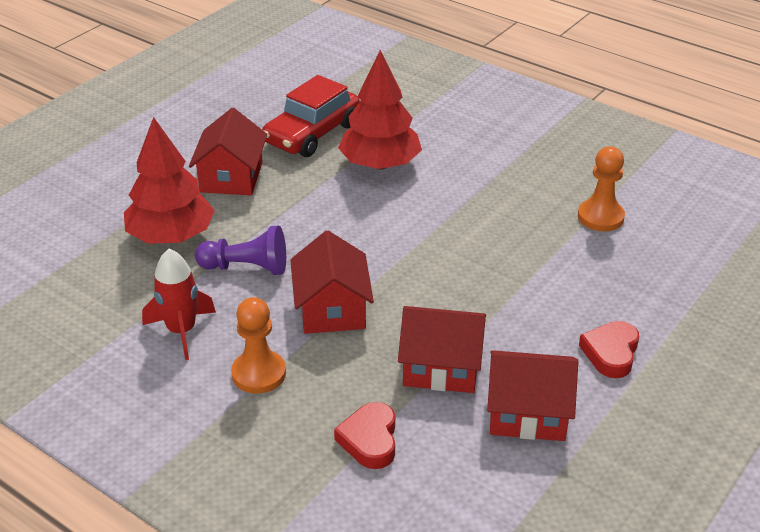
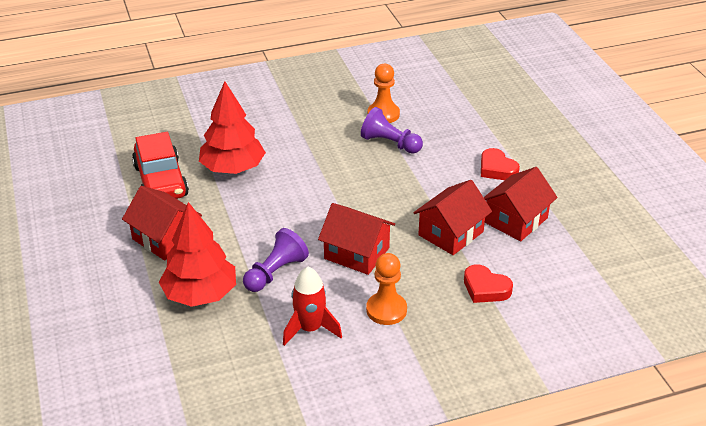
camera: 55 degrees left, 0 degrees up
(552, 246) = (390, 143): none -> purple pawn

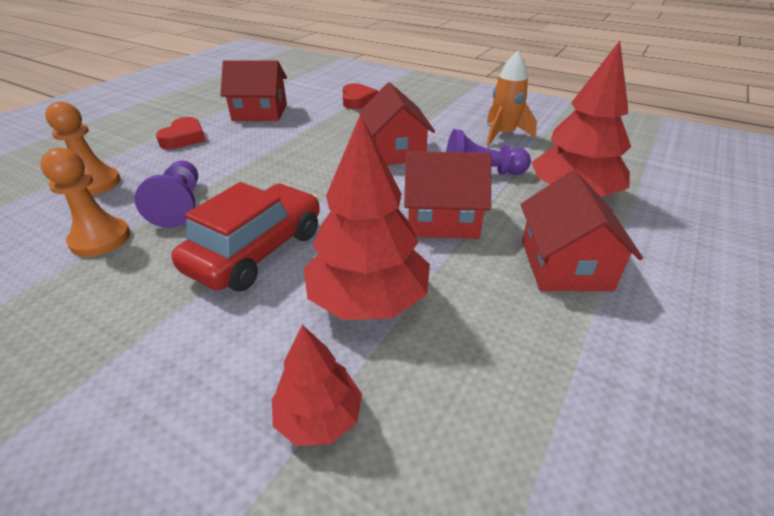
camera: 130 degrees left, 0 degrees up
(161, 181) = (492, 358): red car -> red car (257, 251)
(198, 134) = (319, 417): none -> red tree
(310, 329) = (503, 135): red rocket -> orange rocket
(386, 310) = (435, 119): orange pawn -> orange pawn (95, 183)
(451, 233) = (311, 127): red house -> red house (442, 219)

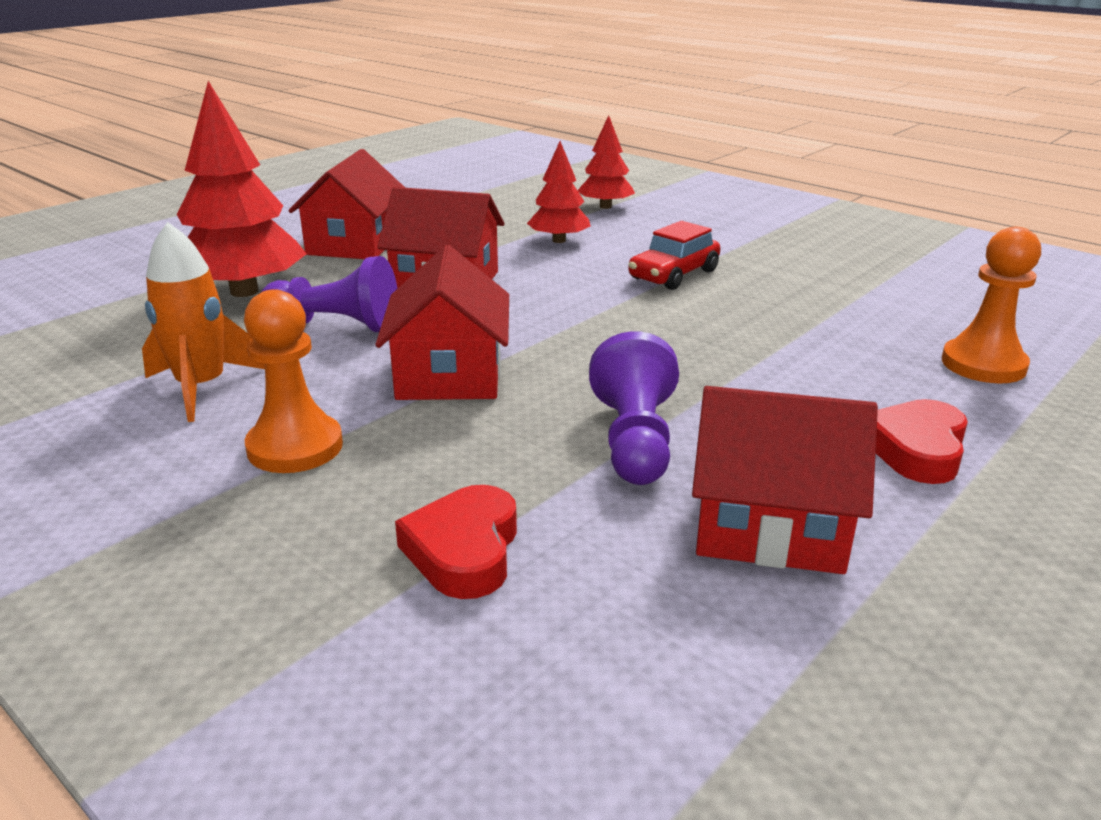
camera: 170 degrees left, 10 degrees down
(100, 239) = (874, 297): orange pawn -> orange pawn (295, 447)
(180, 205) = (803, 323): purple pawn -> purple pawn (634, 441)
(257, 251) = (673, 275): red car -> red car, size x0.63
(368, 299) = (559, 240): red tree -> red tree, size x0.56

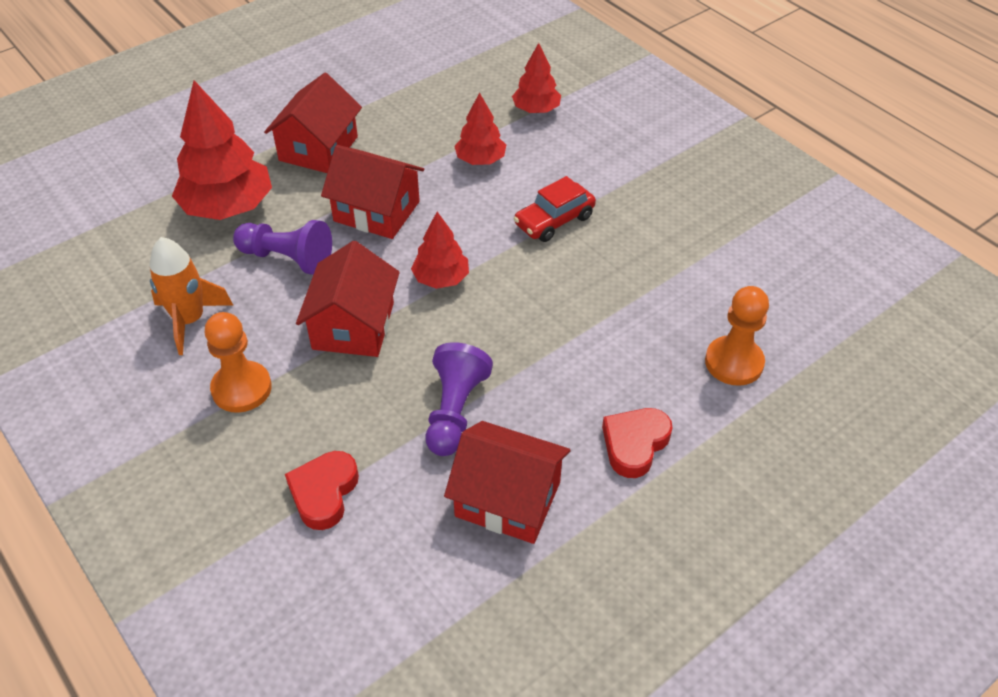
camera: 10 degrees right, 20 degrees up
(554, 326) = (441, 278): none -> red tree

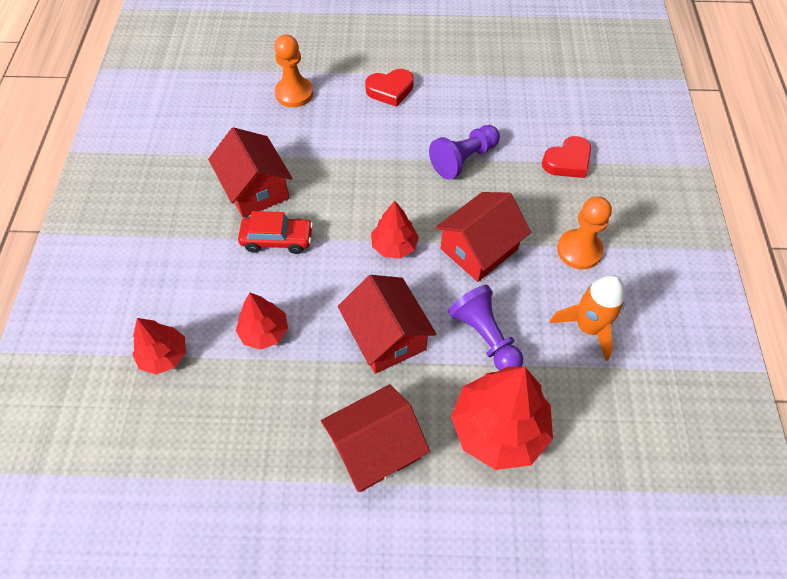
camera: 140 degrees left, 10 degrees up
(508, 499) = (476, 105): red house -> red house (255, 189)

